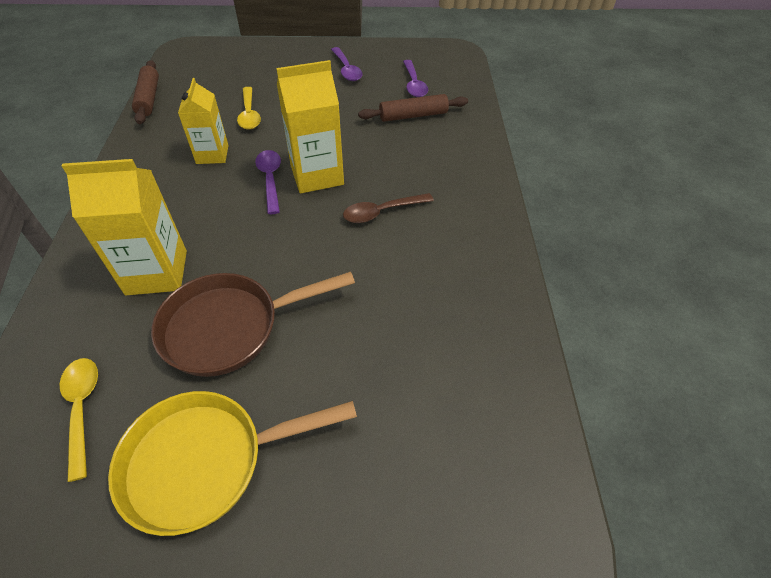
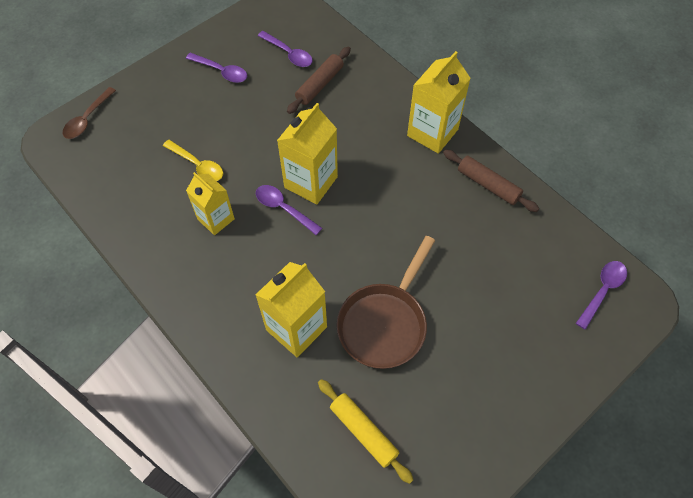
camera: 40 degrees left, 10 degrees up
(82, 409) = (363, 432): yellow spoon -> yellow rolling pin
(149, 98) = (93, 207): brown rolling pin -> brown rolling pin (488, 185)
(205, 461) = (460, 397): yellow pan -> none
(381, 212) = (384, 180): brown spoon -> brown spoon (87, 119)
(475, 204) = (432, 132): none -> yellow carton
(506, 491) = (602, 291): none -> purple spoon

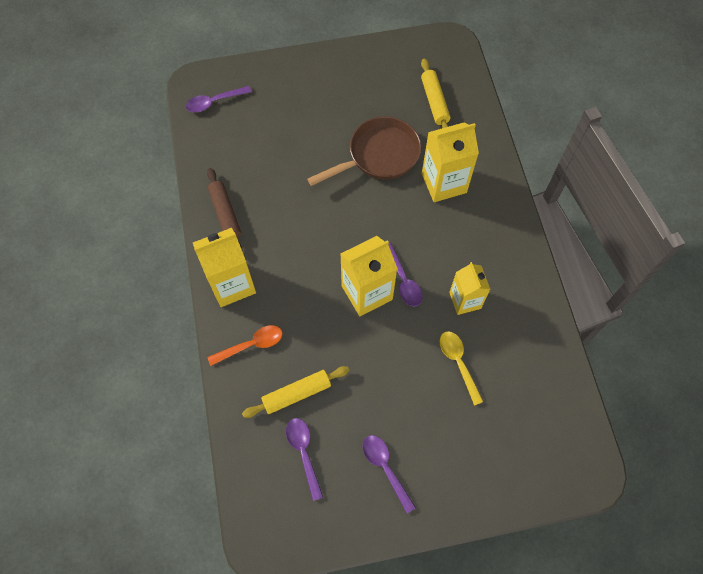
camera: 150 degrees left, 5 degrees up
(87, 119) = (548, 480): brown spoon -> none
(319, 85) = (297, 394): brown rolling pin -> yellow rolling pin
(380, 99) = (251, 345): none -> orange spoon

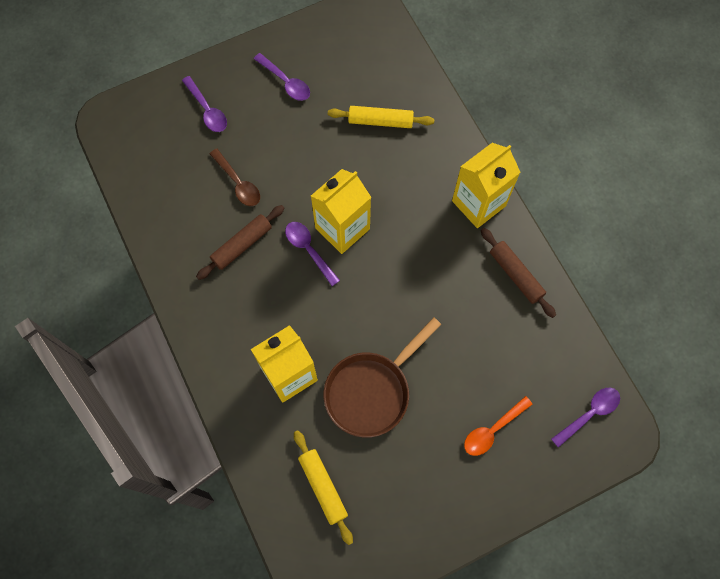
camera: 165 degrees right, 5 degrees up
(251, 345) = (437, 152): orange spoon -> orange spoon (492, 430)
(297, 394) = (380, 121): yellow rolling pin -> yellow rolling pin turned 45 degrees clockwise
(303, 453) = (359, 77): purple spoon -> purple spoon (207, 110)
(458, 363) = (238, 183): yellow spoon -> brown spoon
(465, 300) = (242, 245): yellow carton -> brown rolling pin

